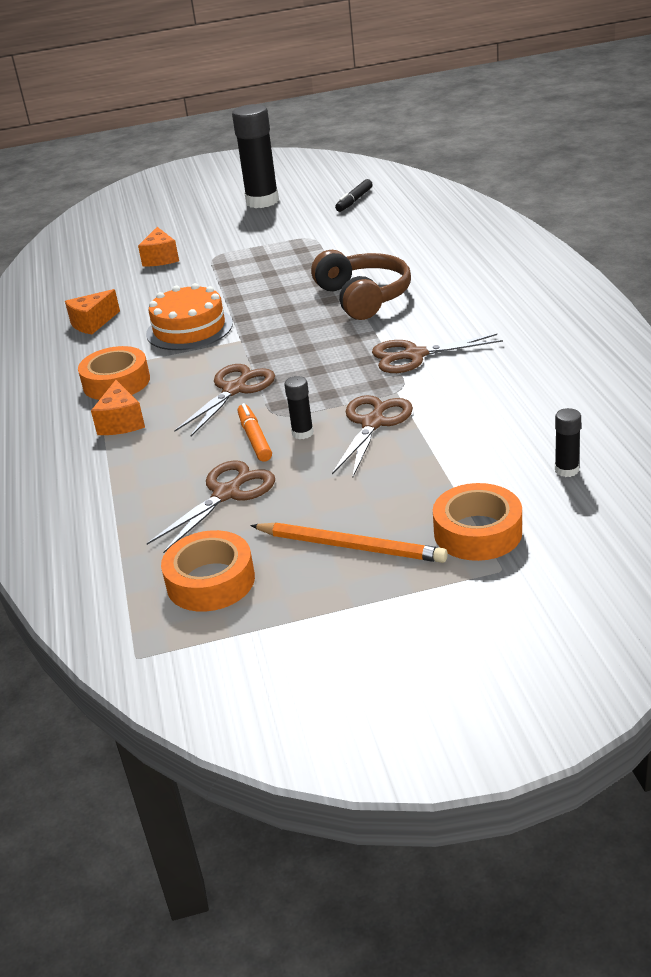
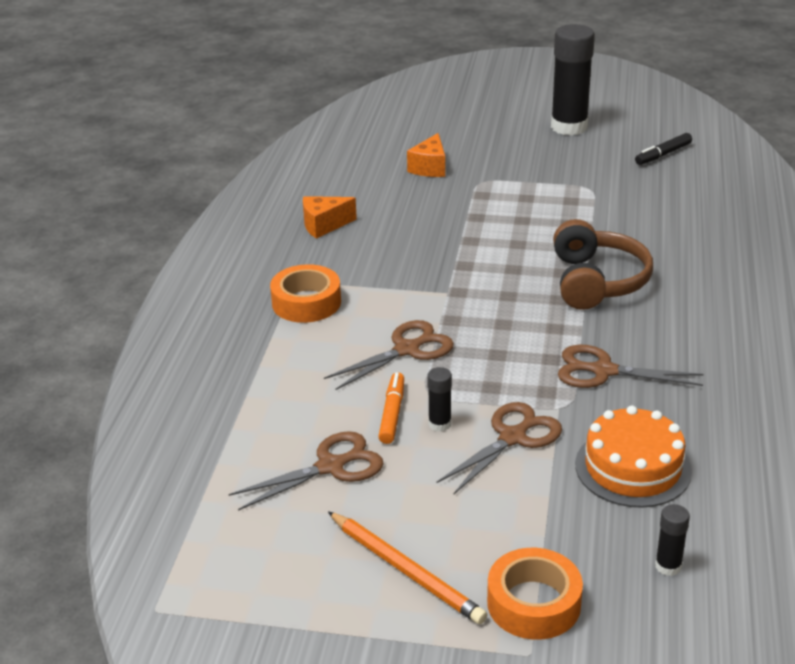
camera: 20 degrees right, 0 degrees up
(121, 422) = (285, 350): orange cheese -> none
(189, 329) = (407, 262): orange cake -> orange cake (633, 467)
(210, 581) = (261, 557): orange tape -> none

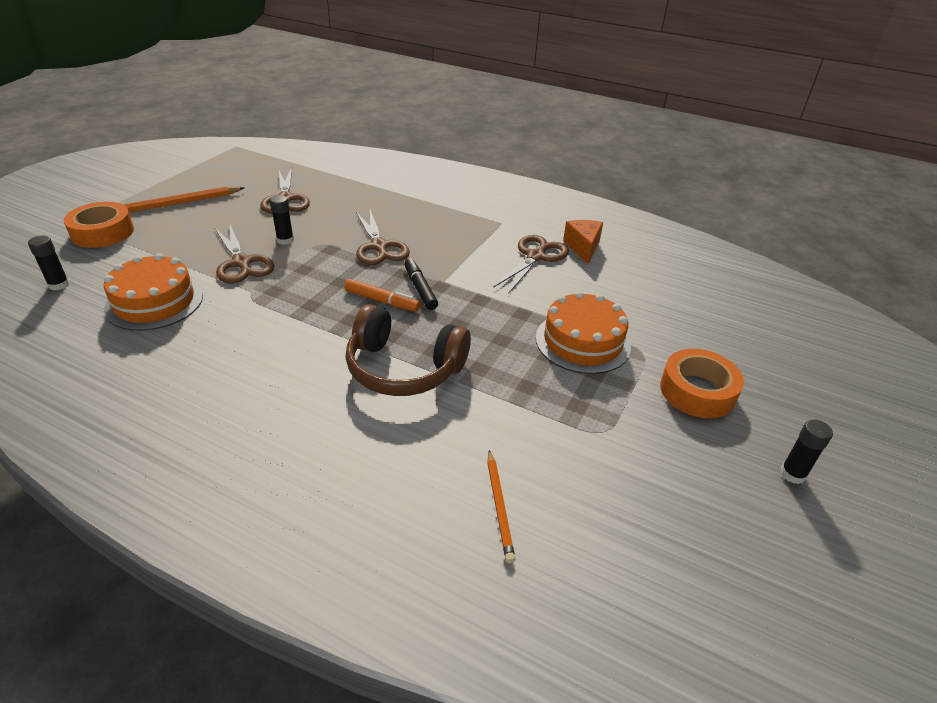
camera: 105 degrees right, 5 degrees up
(306, 302) = (470, 221): orange tape -> orange tape (697, 391)
(392, 413) = (313, 227): orange marker -> orange marker (382, 301)
(430, 168) = (683, 326): orange cheese -> none
(489, 207) = (582, 342): none -> orange cake
(569, 127) = (792, 474): black glue stick -> black glue stick, size x0.44
(603, 371) = (271, 326): brown scissors -> brown scissors (536, 257)
(663, 154) = (689, 550): black marker -> black marker (420, 288)
(693, 215) = (499, 507): none -> orange pencil

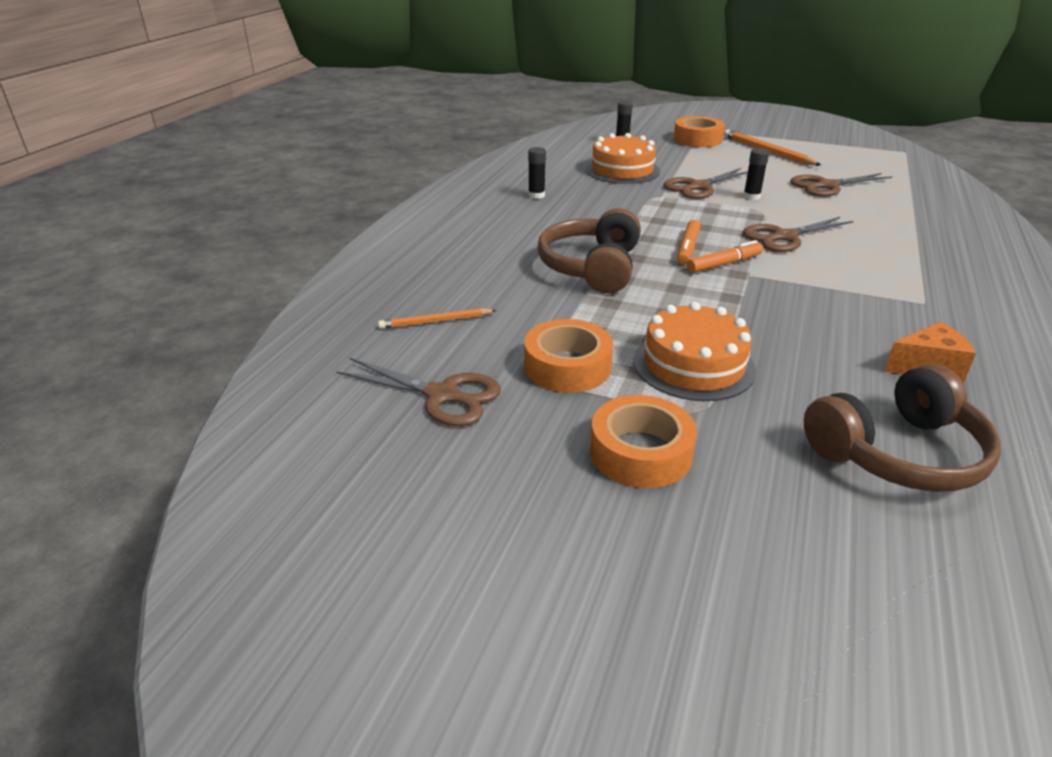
camera: 85 degrees right, 5 degrees down
(420, 288) = (724, 264): black marker -> orange marker
(536, 257) = (861, 330): brown scissors -> brown scissors (442, 396)
(587, 413) = (567, 366): none -> orange tape
(674, 286) = (897, 453): none -> brown headphones
(792, 474) = (508, 522): black glue stick -> black glue stick (536, 195)

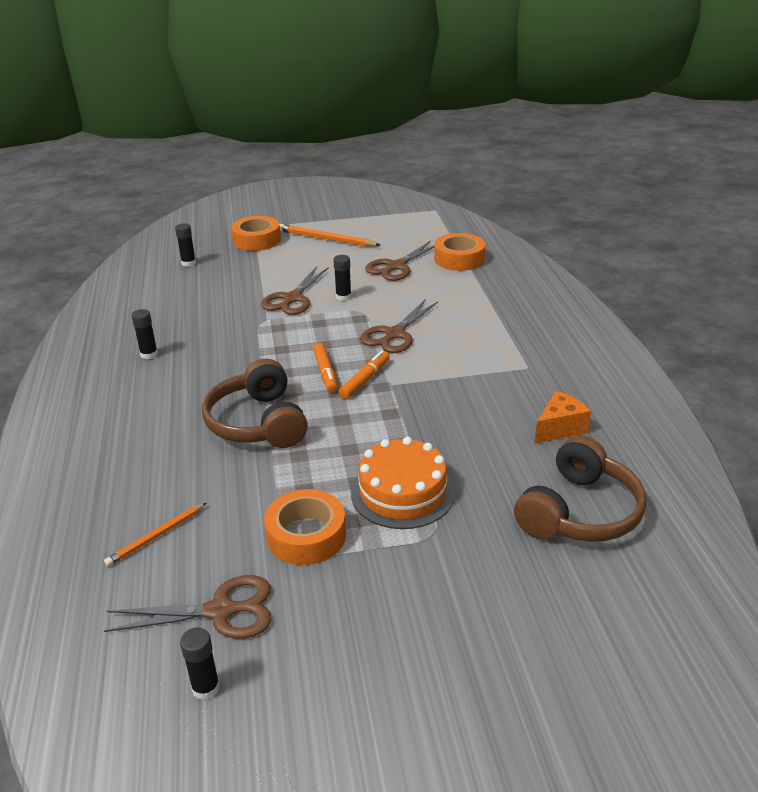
camera: 30 degrees left, 0 degrees up
(380, 449) = (206, 688): none -> black glue stick
(622, 170) = (211, 298): orange cake -> none
(640, 452) = (414, 591): orange tape -> orange tape (459, 259)

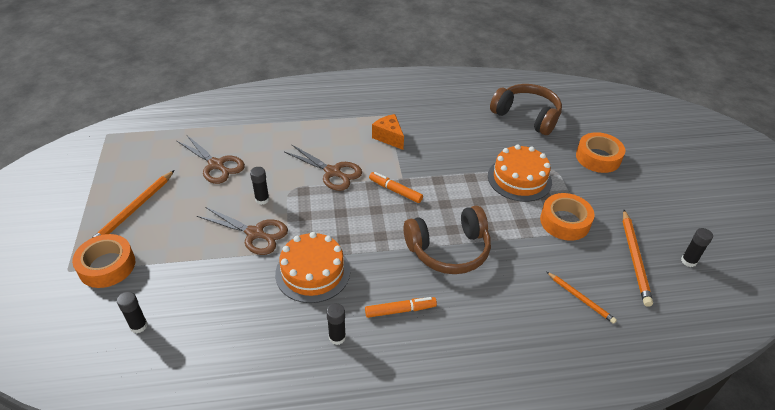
camera: 90 degrees left, 10 degrees up
(221, 611) = (635, 258): brown scissors -> orange pencil
(235, 335) = (313, 272): none -> orange cake
(325, 372) = (383, 212): orange marker -> orange marker (400, 310)
(459, 259) = (217, 129): orange tape -> orange tape (598, 157)
(559, 428) = (454, 112): orange cheese -> orange cheese (389, 137)

